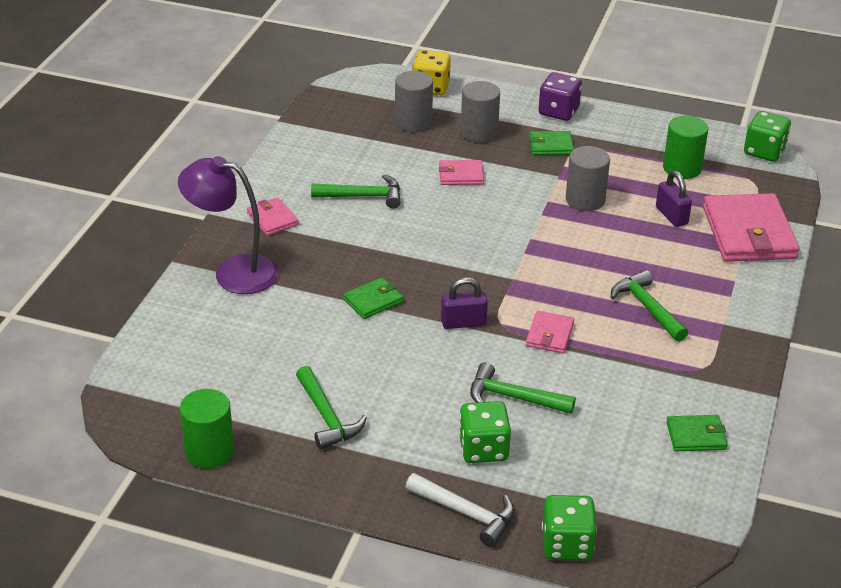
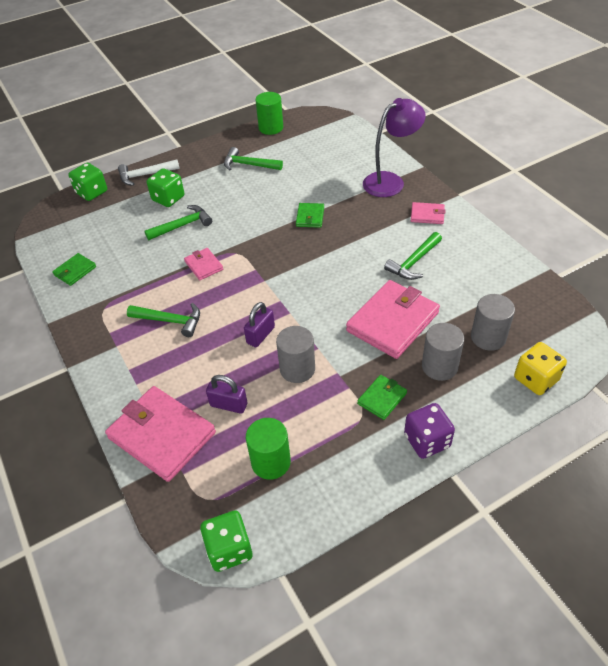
camera: 135 degrees right, 10 degrees up
(461, 175) = (392, 322): pink wallet -> pink wallet, size x2.06
(463, 323) = (253, 239): purple padlock -> purple padlock (260, 335)

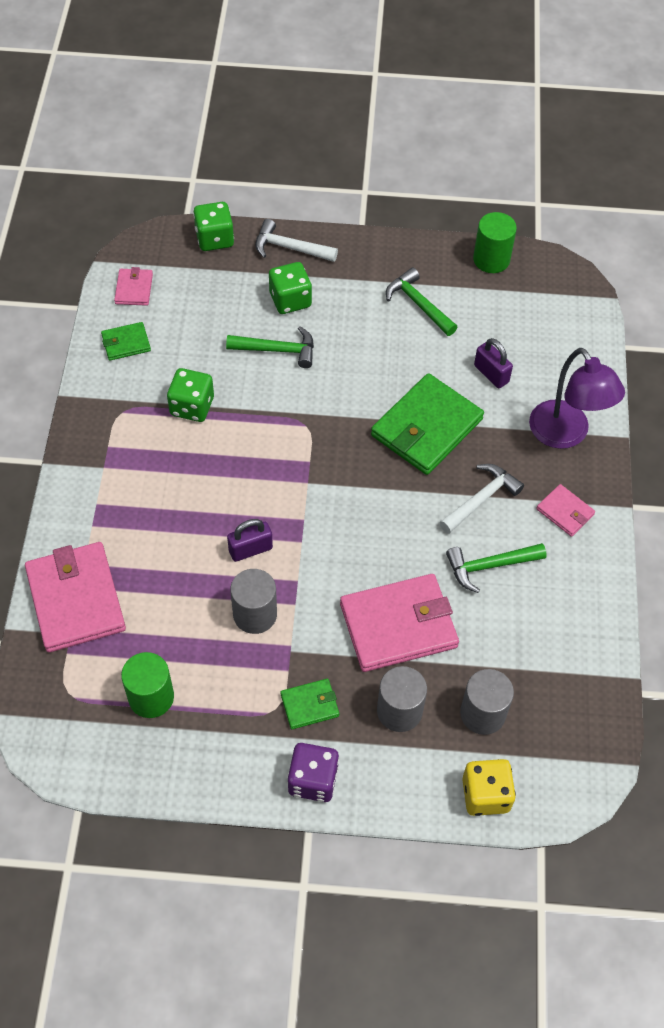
camera: 30 degrees right, 10 degrees up
(170, 321) = (175, 471): green hammer -> none
(204, 265) = (260, 421): pink wallet -> pink wallet (134, 289)
(228, 405) = (159, 609): purple padlock -> purple padlock (491, 374)
(229, 549) = (52, 755): green dice -> green dice (192, 406)
(310, 217) = (426, 427): green wallet -> green wallet, size x2.06
(376, 233) = (481, 499): none -> white hammer
(390, 181) = (566, 434): purple lamp -> purple lamp turned 60 degrees clockwise

